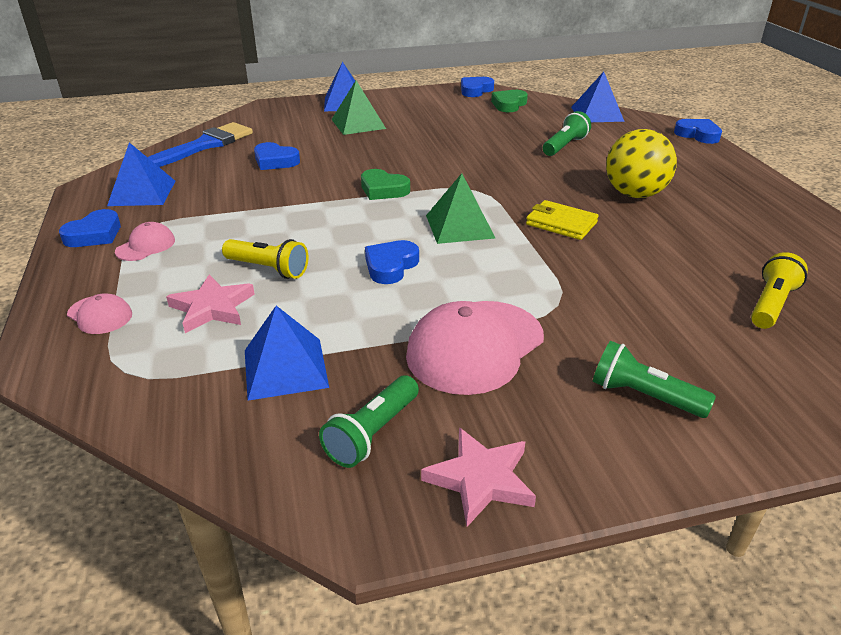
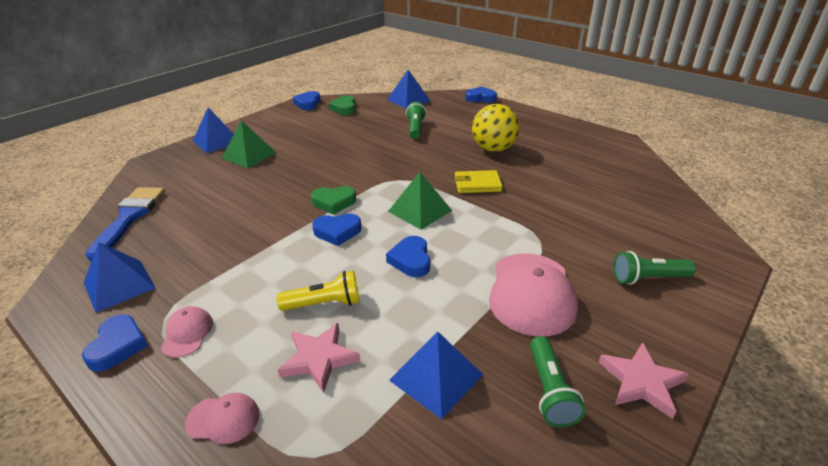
camera: 35 degrees left, 0 degrees up
(275, 161) = (216, 209): blue heart -> blue heart (337, 232)
(771, 304) = (634, 193): yellow flashlight -> none

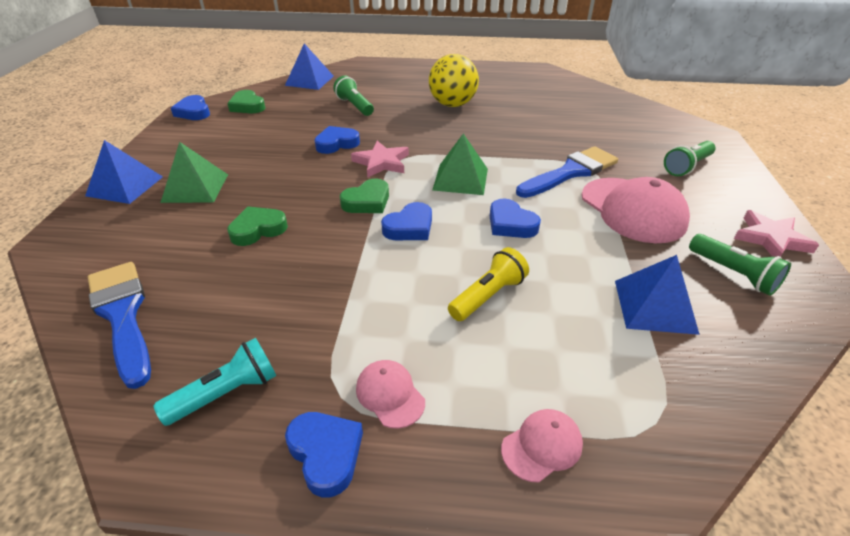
camera: 35 degrees left, 5 degrees up
(119, 285) = (226, 393): blue pyramid -> turquoise flashlight
(248, 195) = (258, 229): none -> green heart
(319, 359) = (550, 344): pink star -> pink star (382, 162)
(477, 184) = (479, 139): yellow wallet -> none
(480, 98) = (381, 62): blue heart -> blue heart (336, 144)
(519, 239) = (570, 172): none -> blue brush

